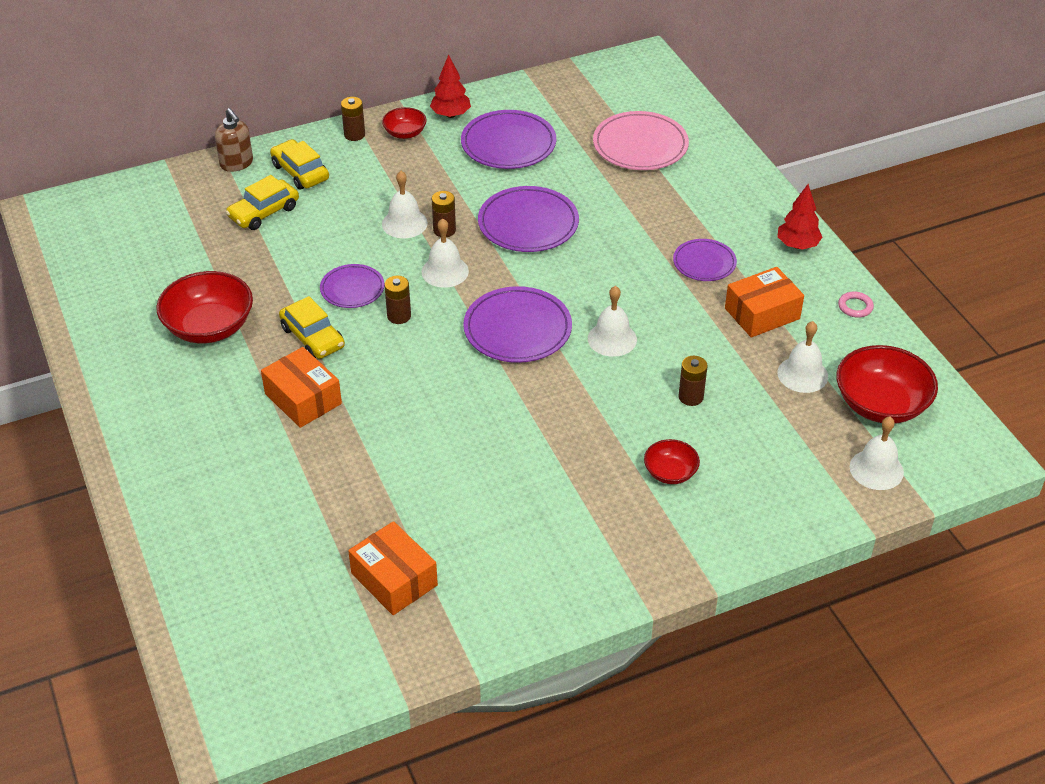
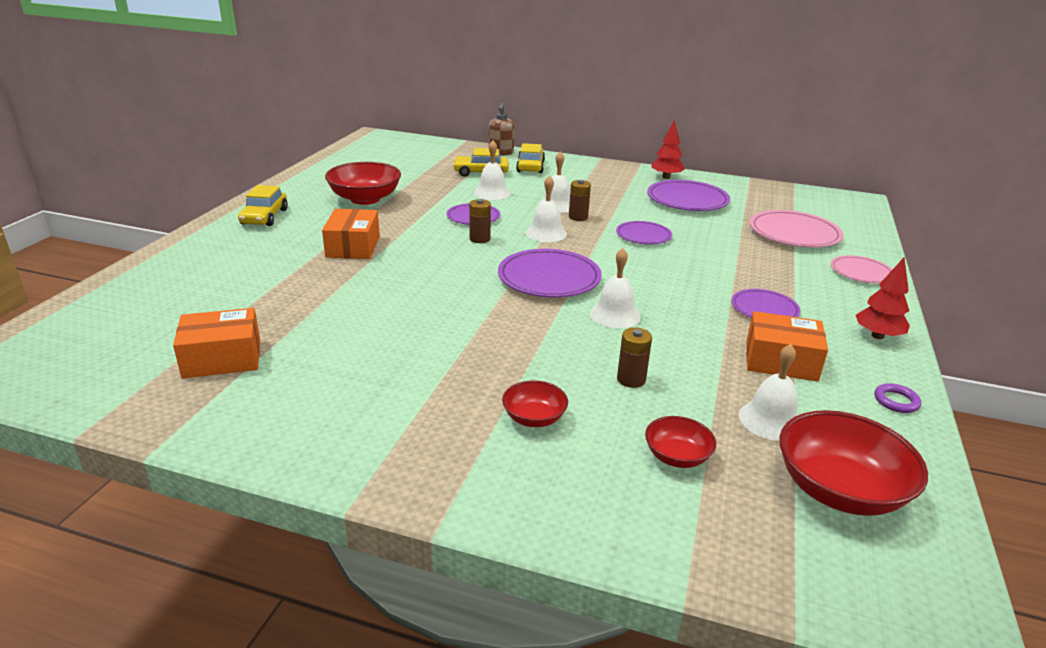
camera: 40 degrees right, 15 degrees down
(313, 337) = (411, 226): yellow car -> yellow car (264, 217)
(354, 135) = (589, 165): brown battery -> none
(394, 579) = (222, 358): orange box -> orange box turned 75 degrees clockwise
(405, 133) = (622, 174): red bowl -> red bowl (677, 456)
(528, 224) = (643, 236): purple plate -> purple plate, size x0.61
(730, 172) = (861, 272): none -> pink plate
(855, 307) = (896, 401): pink ring -> purple ring
(876, 469) = (764, 543): white bell -> white bell (492, 193)

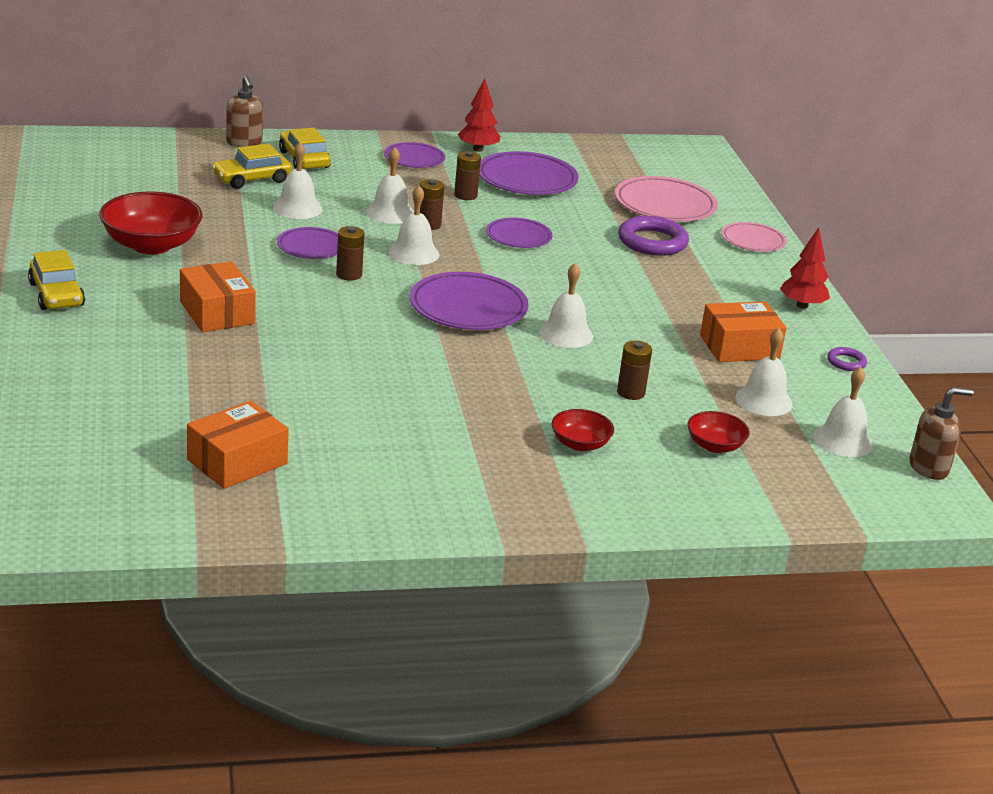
camera: 30 degrees left, 0 degrees up
(627, 203) = (465, 195): none -> brown battery
(760, 258) = (652, 242): none -> purple ring
(764, 309) = (693, 299): purple plate -> purple plate (414, 159)
(839, 490) = (843, 440): red bowl -> white bell
(941, 558) = (929, 468): none -> brown soap dispenser

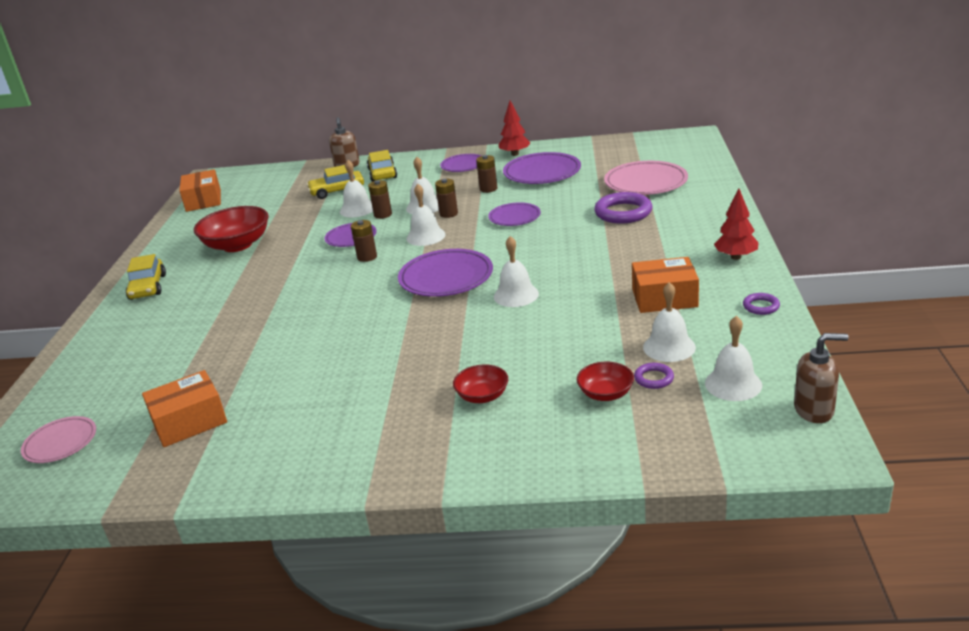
camera: 20 degrees right, 0 degrees up
(217, 313) = (251, 294): orange box -> orange box (203, 200)
(631, 392) = (549, 345): brown battery -> brown battery (383, 215)
(753, 240) = (710, 205): pink plate -> pink plate (60, 443)
(759, 432) = (654, 378): none -> purple ring

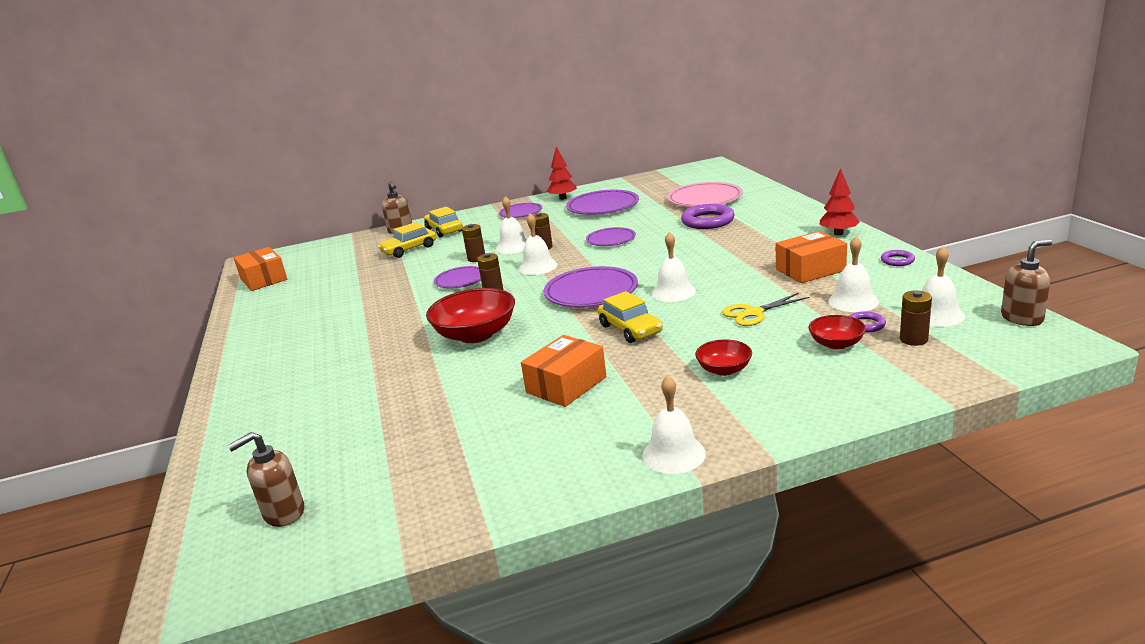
camera: 20 degrees left, 5 degrees down
(60, 443) = (283, 513): pink plate -> brown soap dispenser
(148, 287) = (265, 358): yellow car -> yellow car (630, 329)
(189, 422) = (429, 458): orange box -> orange box (566, 385)
(237, 245) = (339, 306): red bowl -> red bowl (476, 334)
(357, 209) = (445, 259): white bell -> white bell (674, 454)
(488, 189) = (563, 225): brown battery -> brown battery (913, 339)
(565, 338) = (754, 313): none -> yellow scissors

